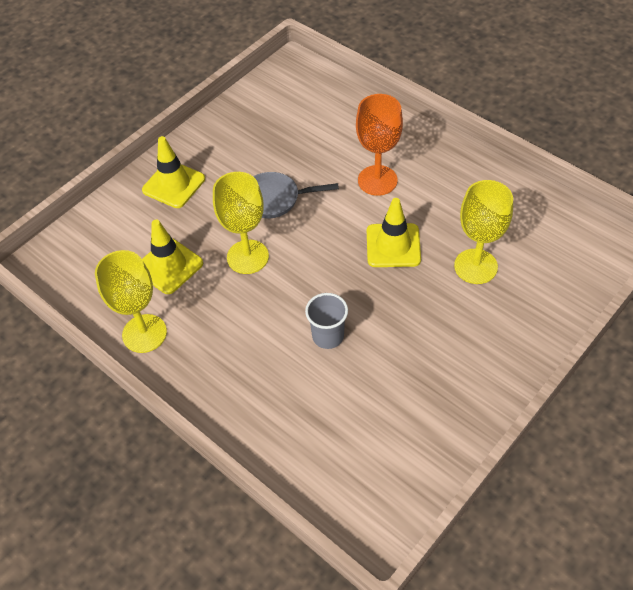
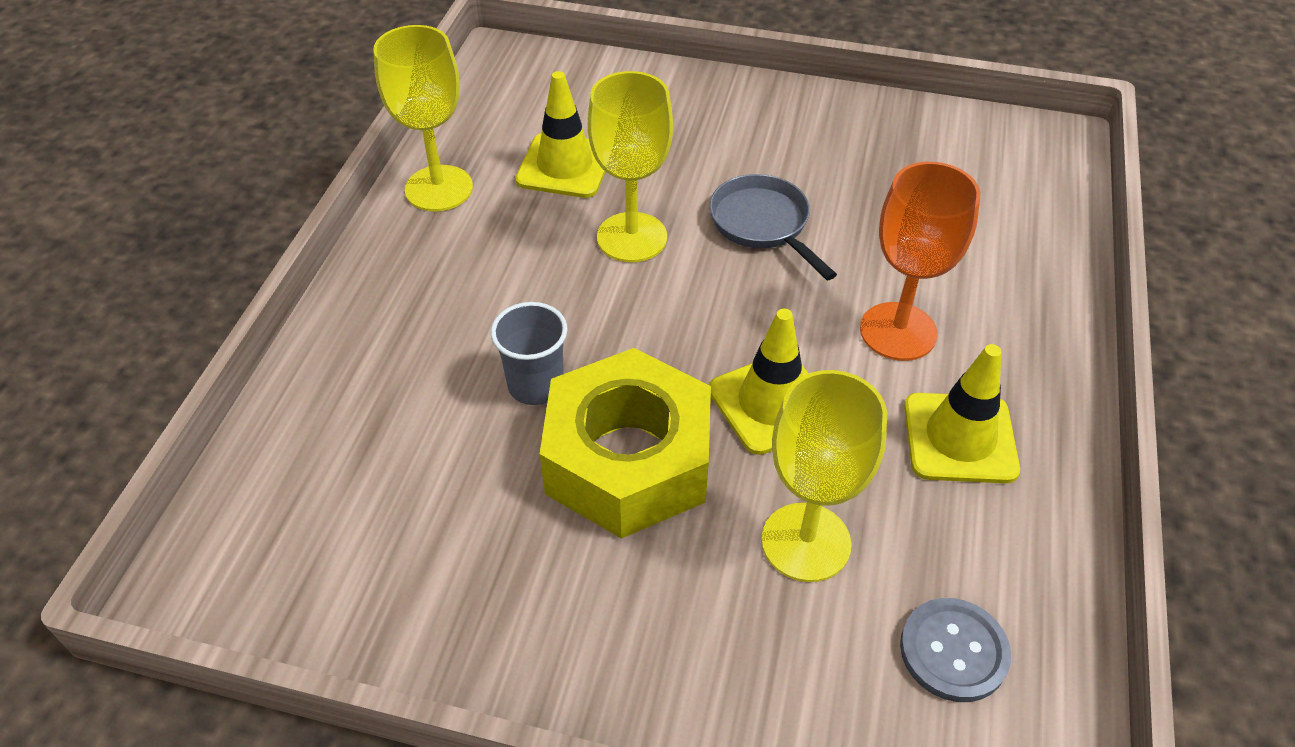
camera: 60 degrees right, 5 degrees down
(174, 184) = (711, 114): yellow traffic cone -> yellow traffic cone (960, 438)
(396, 314) = (628, 460): none -> yellow nut
(549, 241) = (953, 651): none -> grey button

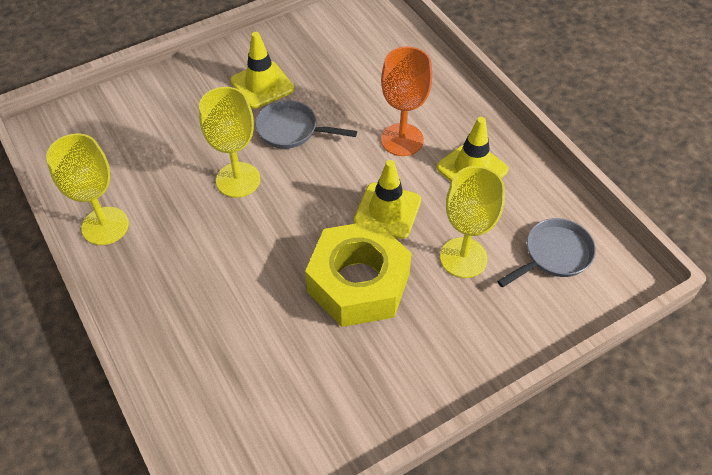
camera: 45 degrees left, 5 degrees up
(536, 385) = (279, 284): grey cup -> none
(565, 166) = (159, 167): yellow traffic cone -> yellow traffic cone (262, 85)
(953, 651) = (554, 254): grey button -> grey pan

